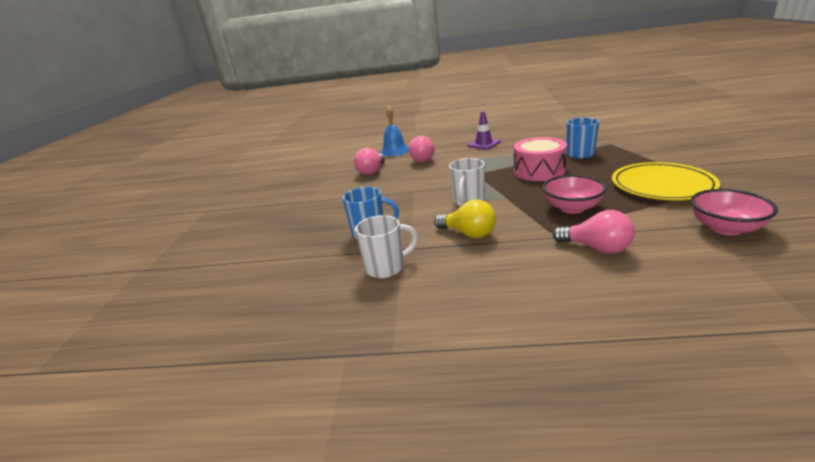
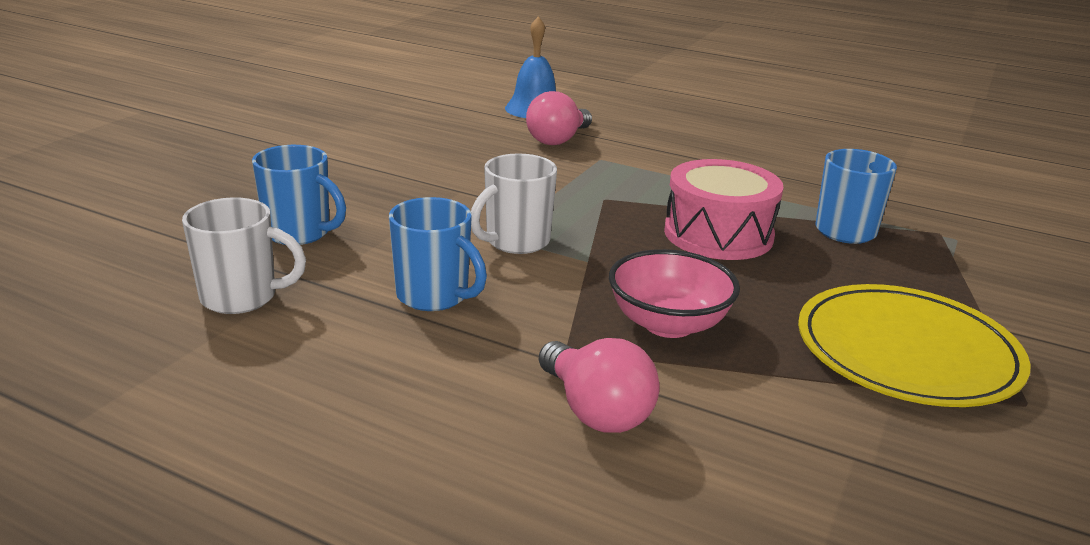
camera: 20 degrees right, 0 degrees up
(372, 171) = (448, 132): pink light bulb -> none
(469, 234) = (434, 296): yellow light bulb -> blue mug
(483, 144) = (700, 148): purple traffic cone -> none
(725, 228) = (894, 484): pink bowl -> none

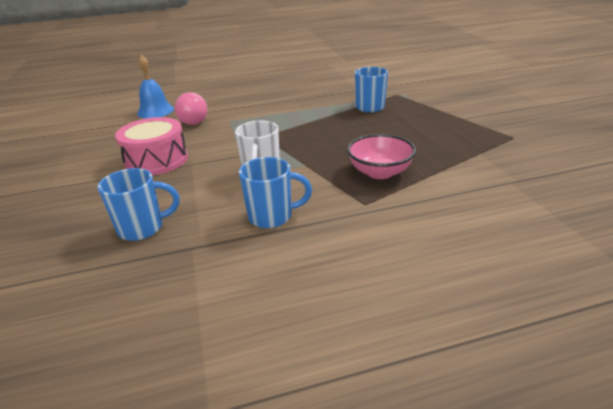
camera: 40 degrees left, 5 degrees up
(241, 298) = (174, 278): white mug -> none
(595, 411) = (419, 220): pink light bulb -> none
(718, 234) = (332, 129): pink drum -> pink drum (156, 160)
(906, 352) = (460, 139): yellow plate -> none

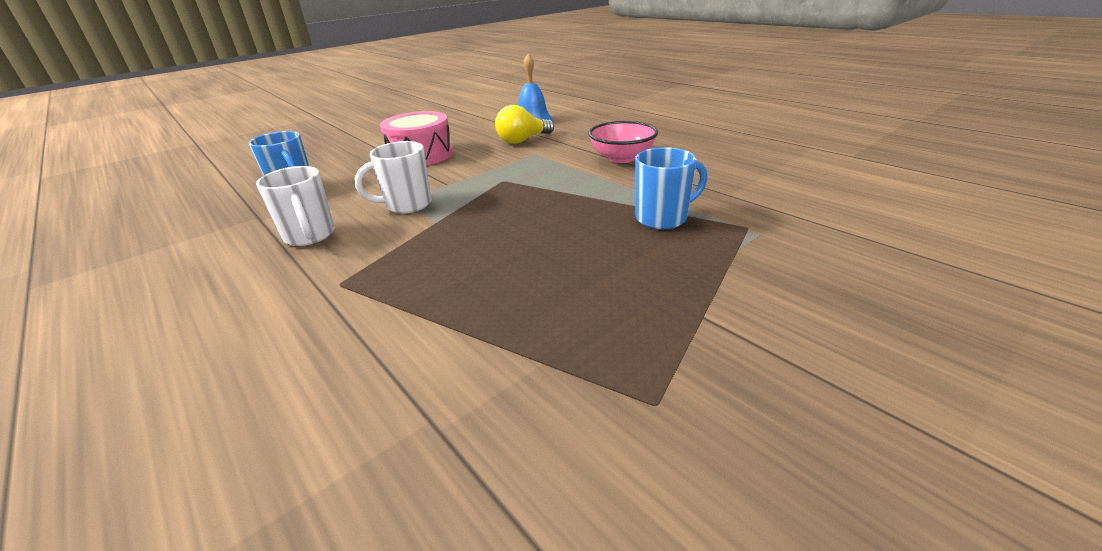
camera: 65 degrees right, 0 degrees up
(194, 120) = (522, 140): pink light bulb -> yellow light bulb
(272, 216) = (310, 236): blue mug -> white mug
(380, 172) = (430, 275): pink bowl -> pink bowl (622, 158)

